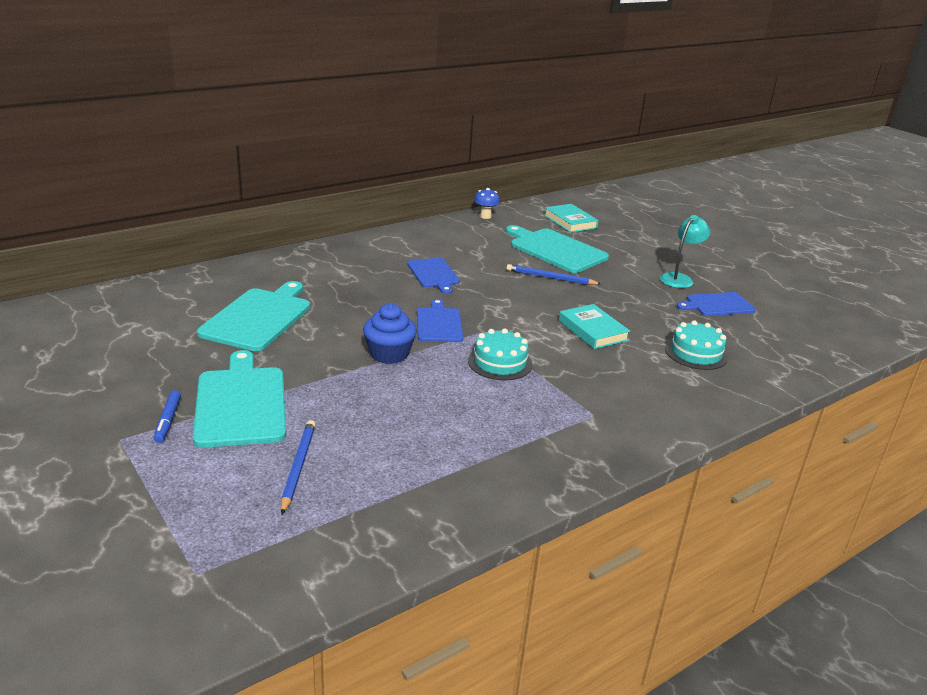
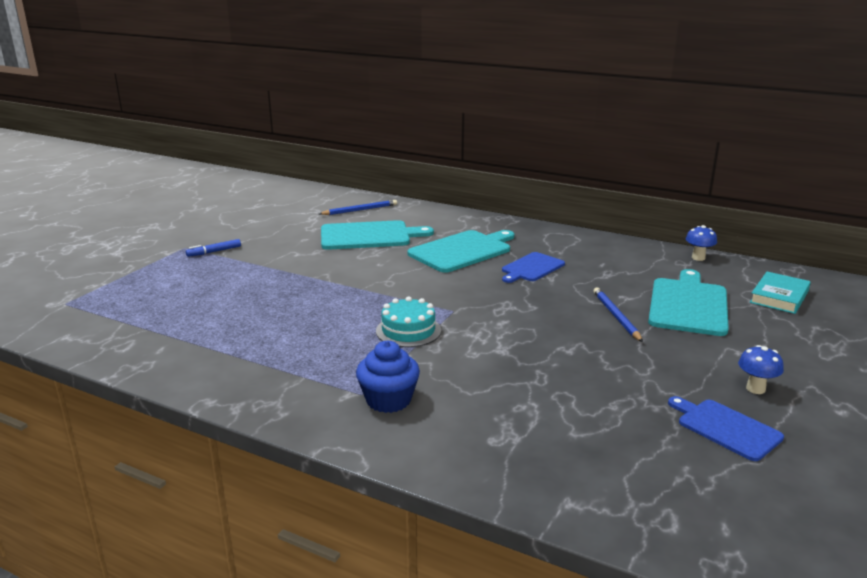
camera: 65 degrees right, 5 degrees down
(240, 403) = (251, 263): turquoise cutting board -> turquoise cutting board (462, 251)
(298, 467) = (189, 299): blue pencil -> blue pencil (360, 210)
(389, 354) = (369, 287): blue cupcake -> blue cupcake (388, 400)
(439, 324) = (443, 291): blue cutting board -> none
(593, 330) = (532, 360): turquoise book -> none
(679, 278) = (755, 389): turquoise lamp -> blue mushroom
(696, 353) = (567, 432): turquoise cake -> none

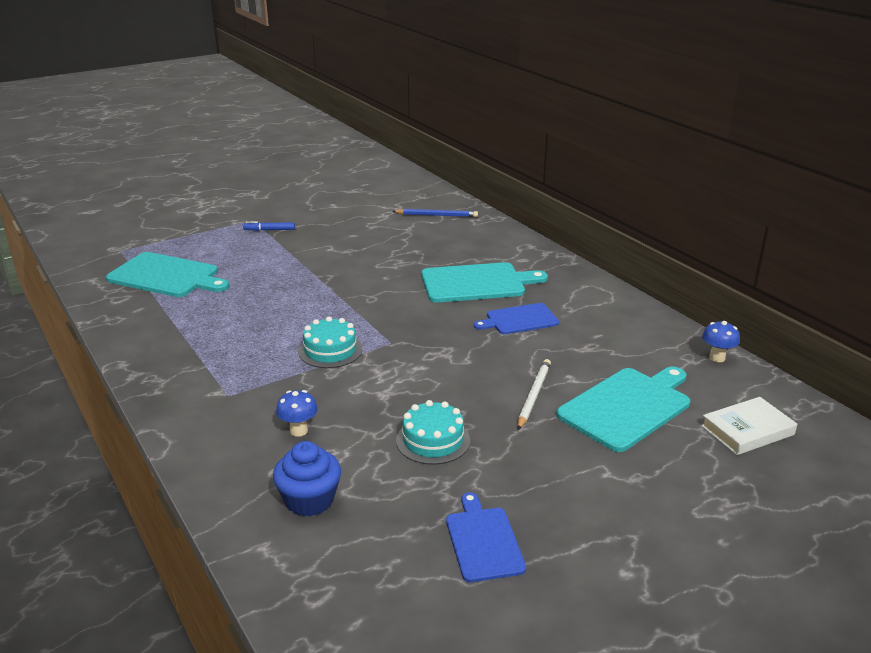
camera: 30 degrees right, 5 degrees up
(368, 236) = (411, 245): turquoise cutting board -> turquoise cutting board (166, 276)
(388, 400) = (240, 408): blue cupcake -> blue cupcake (309, 500)
(588, 371) = (433, 440): none -> turquoise cake
(616, 316) = (533, 395): blue pencil -> white pencil
(755, 389) = (569, 516): blue mushroom -> blue mushroom (299, 431)
(779, 297) = (747, 430): turquoise book -> white book

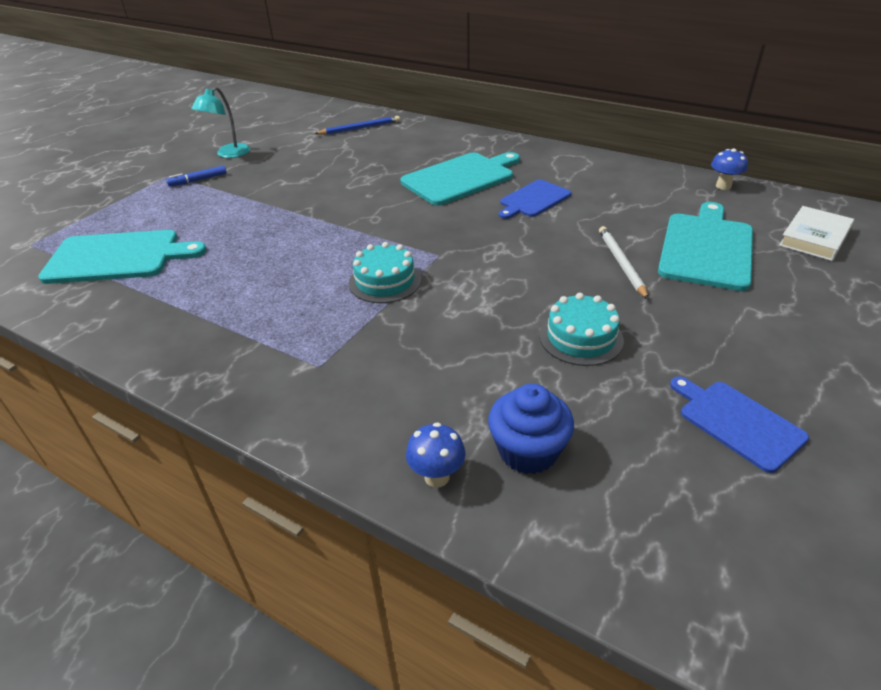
camera: 25 degrees left, 10 degrees up
(299, 431) = (437, 377): blue mushroom -> blue mushroom (437, 477)
(310, 213) = (228, 154): none -> turquoise lamp

